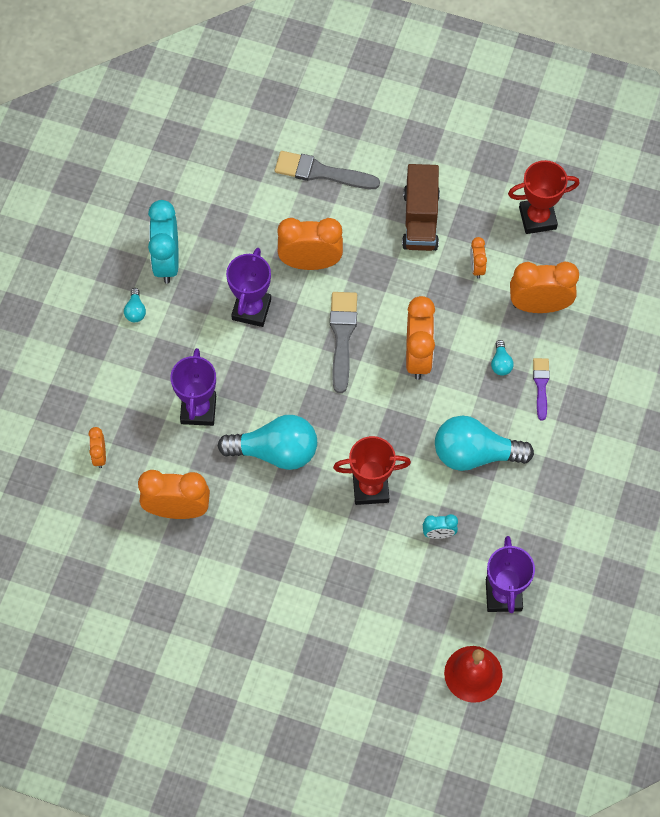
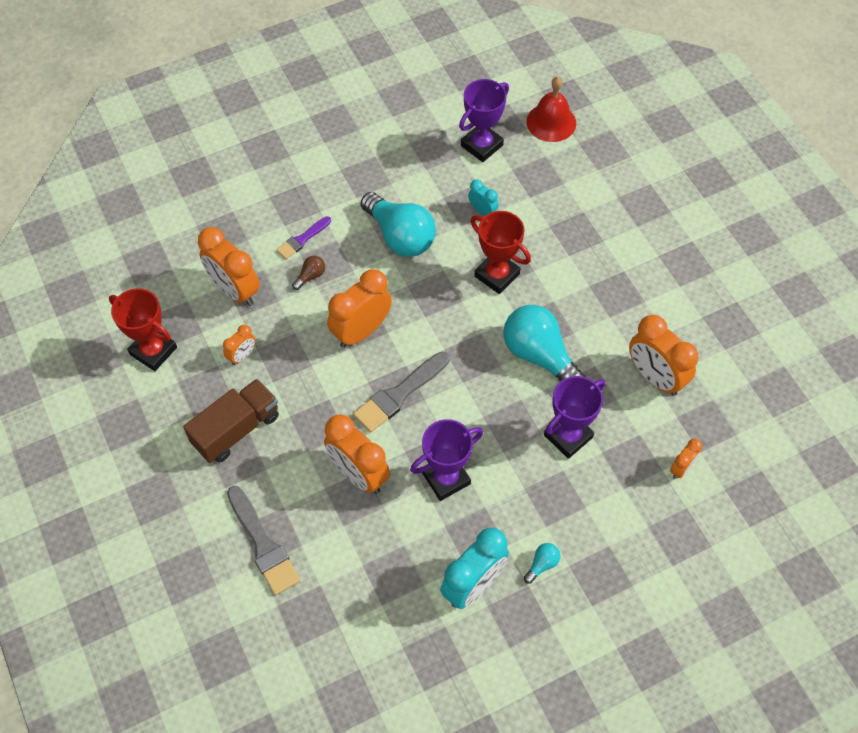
camera: 135 degrees left, 5 degrees down
(501, 363) = (310, 276): turquoise light bulb -> brown light bulb

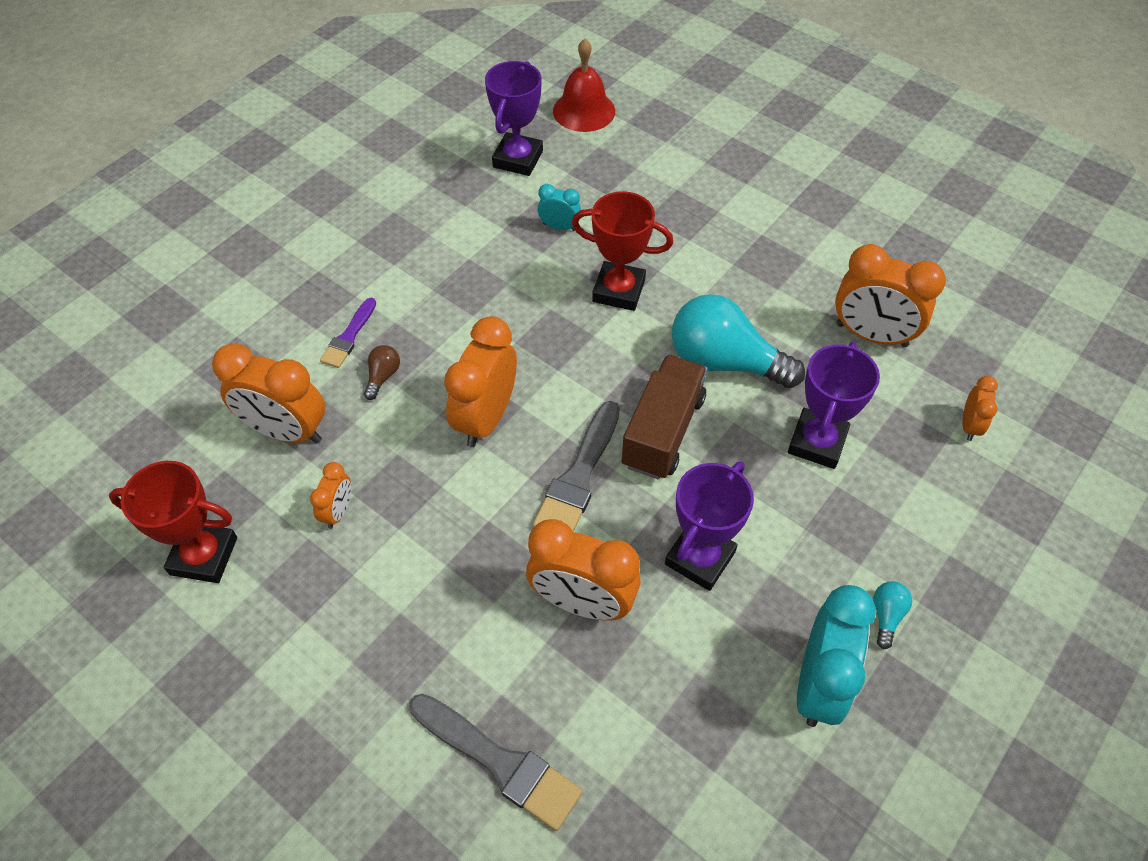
camera: 25 degrees left, 5 degrees down
(236, 429) = (378, 615): brown truck -> brown truck (663, 431)
(400, 236) = (474, 289): turquoise light bulb -> none

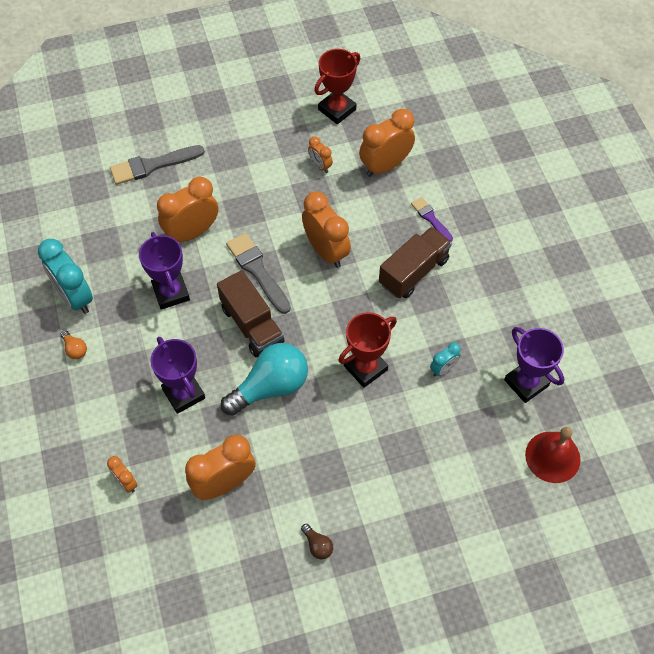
camera: 125 degrees right, 5 degrees up
(383, 376) = (390, 220): brown light bulb -> brown light bulb (317, 545)
(448, 313) = (413, 272): none -> brown truck
(886, 616) = (75, 349): turquoise light bulb -> orange light bulb

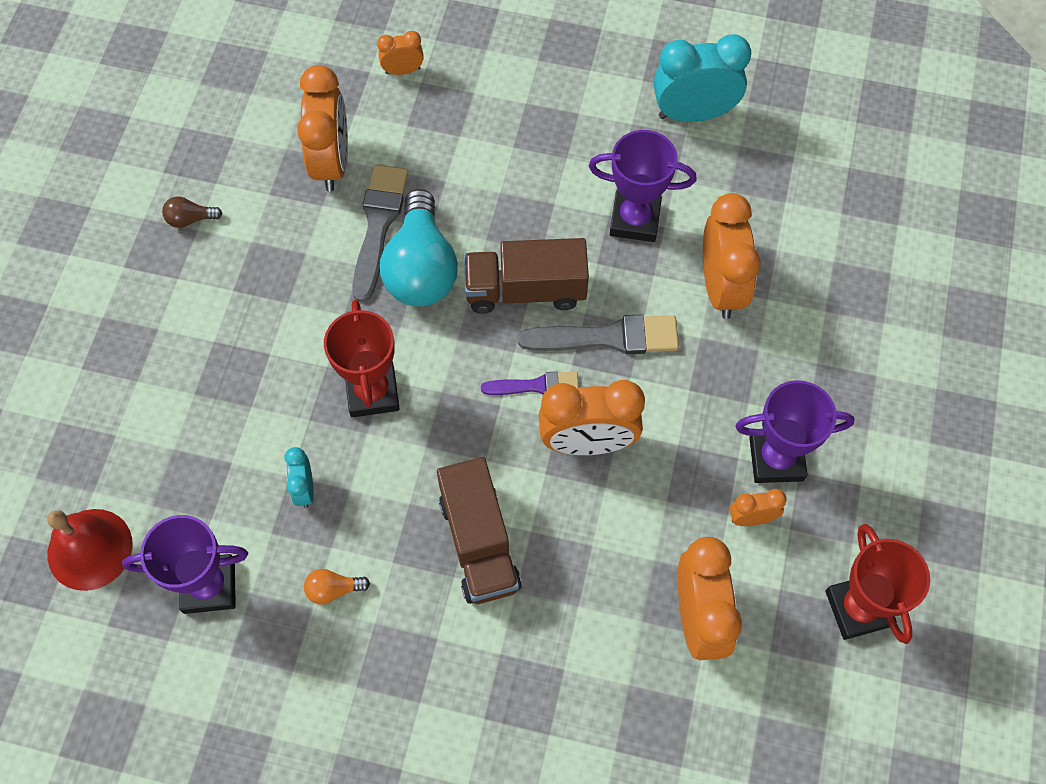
camera: 120 degrees right, 5 degrees up
(75, 349) = (614, 86): orange light bulb -> orange light bulb (333, 589)
(152, 165) = (873, 288): grey brush -> grey brush (378, 225)
(183, 394) = (476, 171): purple trophy -> purple trophy (776, 459)
(430, 218) = (558, 627): purple brush -> purple brush (536, 386)

